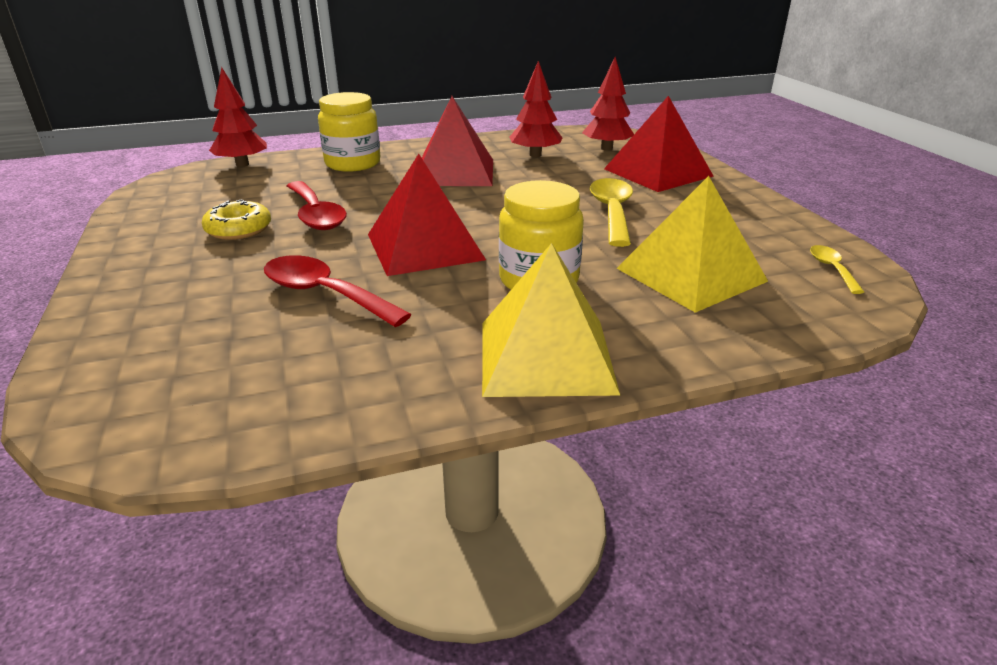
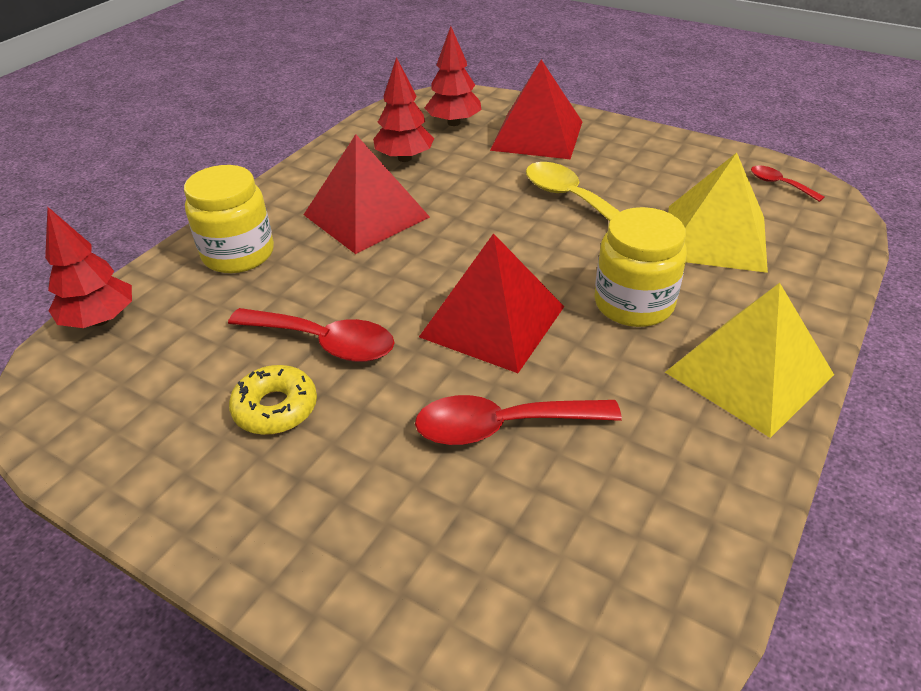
camera: 40 degrees left, 10 degrees up
(831, 269) = (779, 184): yellow spoon -> red spoon

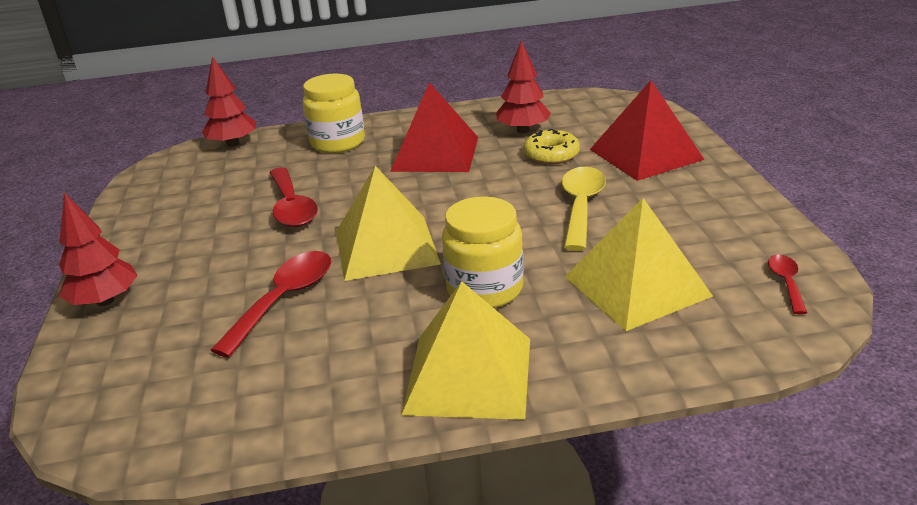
camera: 50 degrees right, 10 degrees down
(275, 408) = (219, 224): yellow donut -> yellow donut (551, 155)
(453, 123) = (601, 121): red tree -> red tree (105, 301)
(492, 321) = (386, 247): red pyramid -> yellow pyramid
(501, 426) = (284, 299): red spoon -> red spoon turned 75 degrees clockwise

